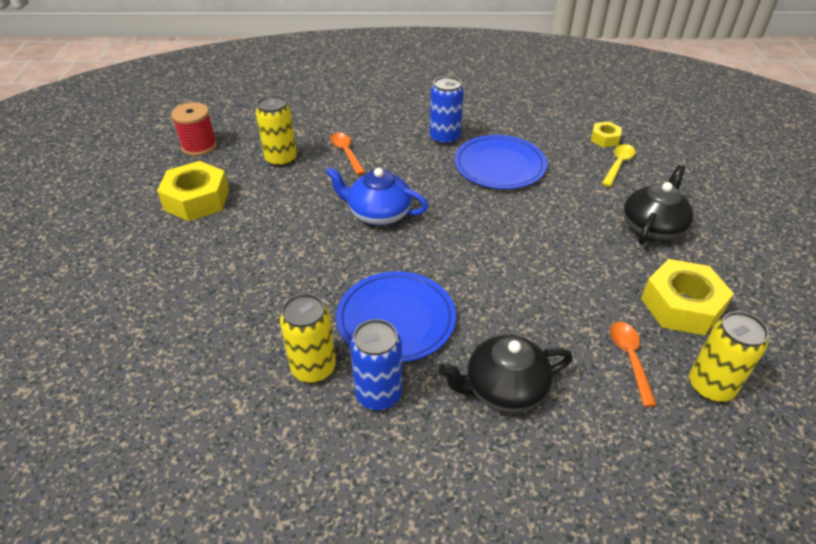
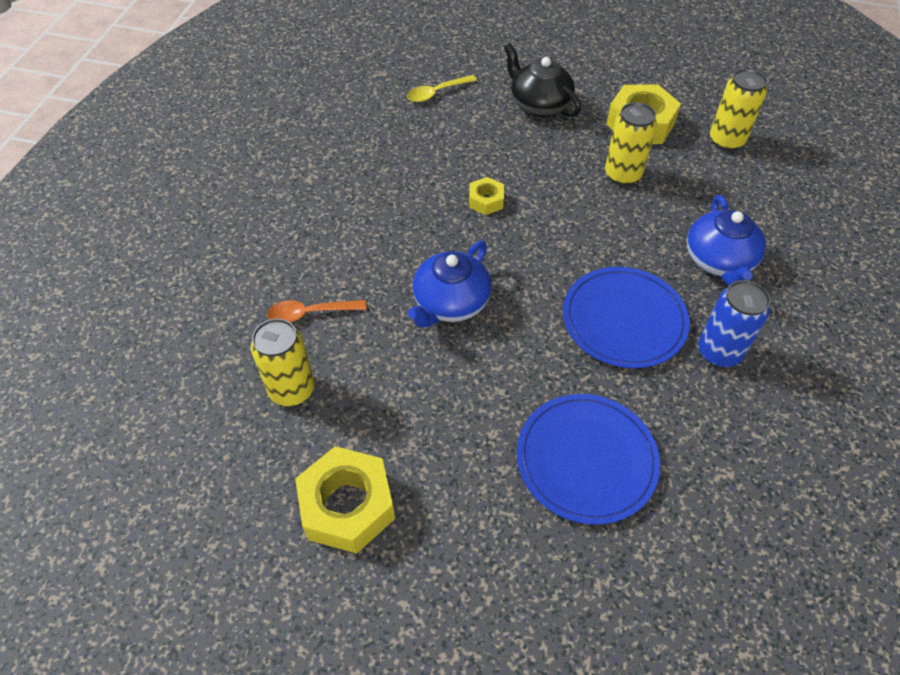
camera: 75 degrees left, 10 degrees up
(199, 146) = (203, 498): red spool -> none
(313, 368) = (681, 401): yellow can -> yellow can (622, 175)
(444, 138) = (324, 210): blue can -> none
(499, 165) = (401, 178): blue plate -> blue plate (586, 460)
(504, 389) = (719, 261): black teapot -> blue teapot
(604, 139) = (388, 87): yellow nut -> yellow nut (486, 201)
(618, 165) = (437, 93): yellow spoon -> yellow spoon turned 75 degrees counterclockwise
(629, 359) = (694, 174): orange spoon -> none

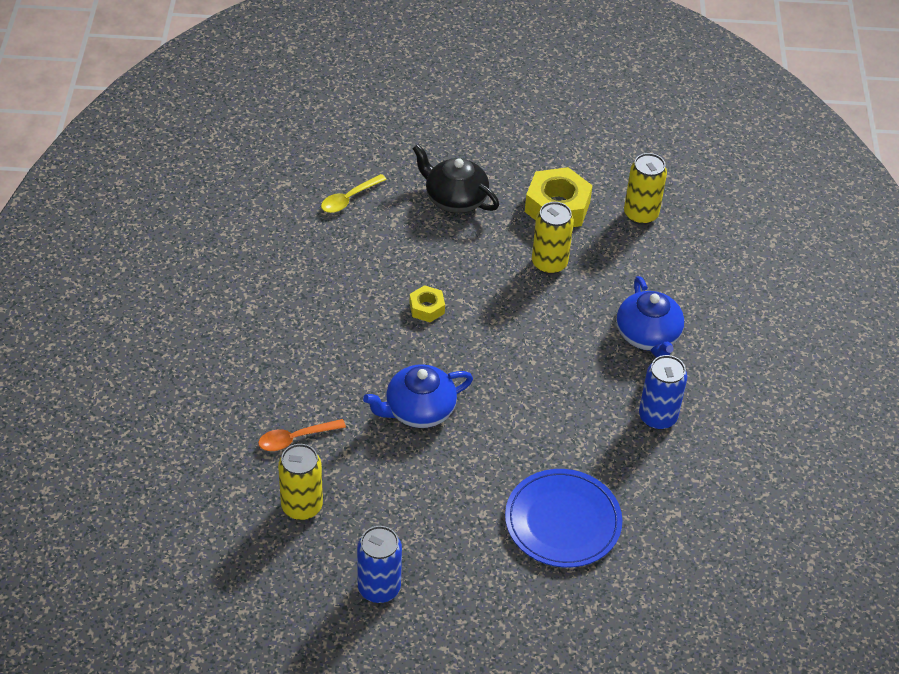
camera: 15 degrees left, 5 degrees down
(347, 506) = (379, 588): yellow nut -> blue can
(450, 303) = (418, 410): blue teapot -> blue teapot turned 45 degrees clockwise
(624, 320) = (573, 402): blue plate -> none

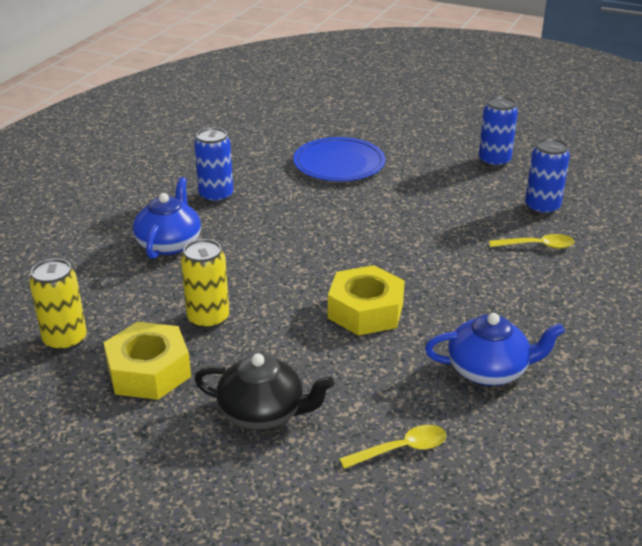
camera: 155 degrees left, 15 degrees down
(295, 438) = (537, 246): orange spoon -> yellow spoon
(302, 506) = (542, 208): yellow can -> blue can
(418, 410) = (416, 240): blue teapot -> blue teapot (489, 370)
(427, 308) = (365, 311): yellow nut -> yellow nut, size x1.91
(455, 199) = (263, 413): black teapot -> black teapot turned 45 degrees counterclockwise

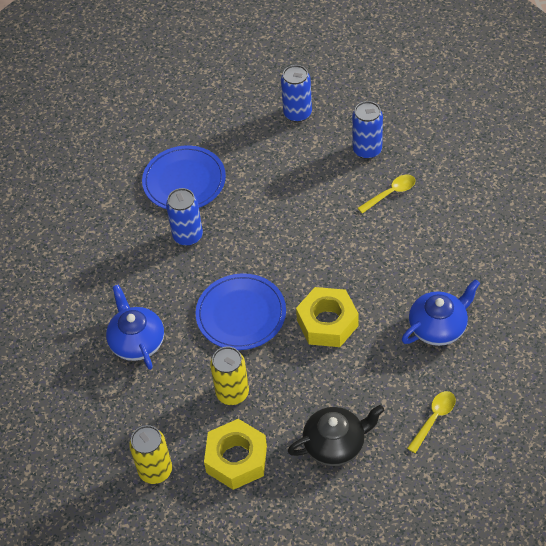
camera: 30 degrees left, 20 degrees up
(216, 196) = (123, 272): blue can -> blue can (188, 236)
(286, 266) = (241, 314): none -> blue plate

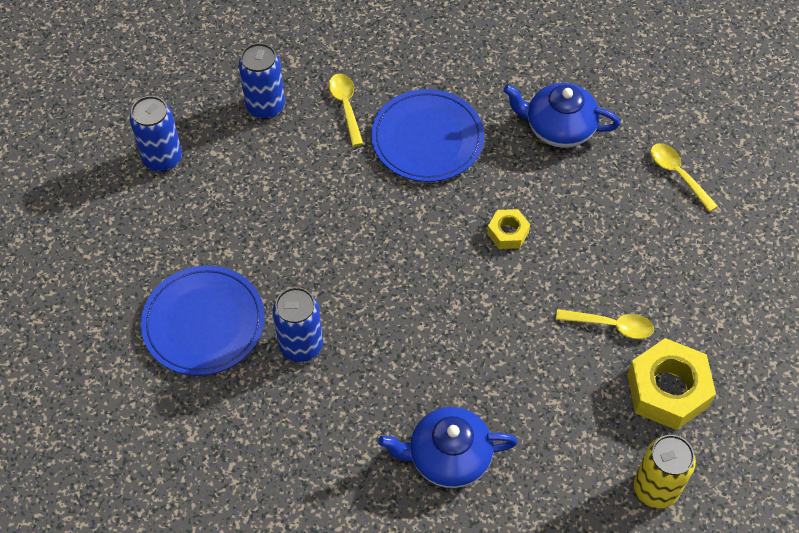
camera: 75 degrees left, 5 degrees up
(232, 393) = (571, 366): yellow can -> none
(241, 314) = (456, 321): blue plate -> blue plate (427, 139)
(276, 409) = (611, 325): none -> yellow spoon
(327, 323) = (508, 233): yellow nut -> yellow nut, size x0.52
(335, 444) = (680, 279): black teapot -> none
(438, 327) = (558, 128): blue teapot -> blue teapot turned 60 degrees counterclockwise

